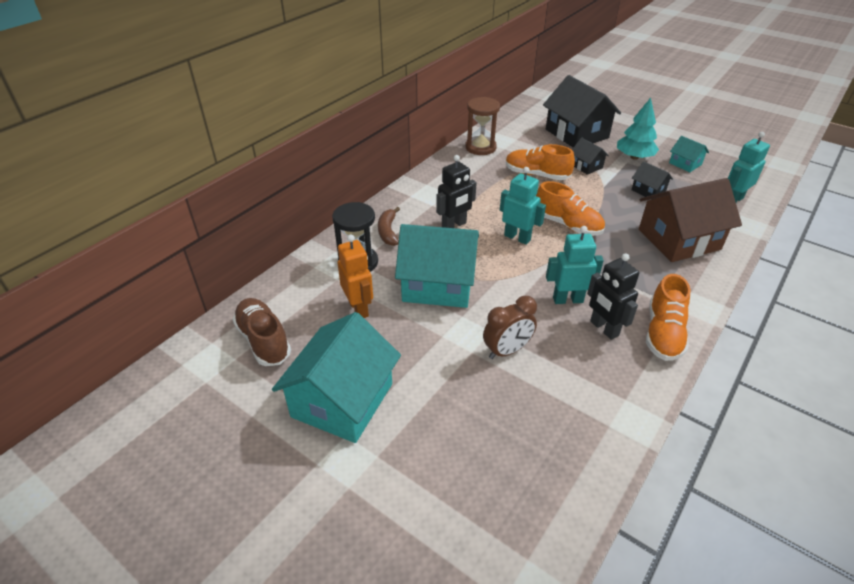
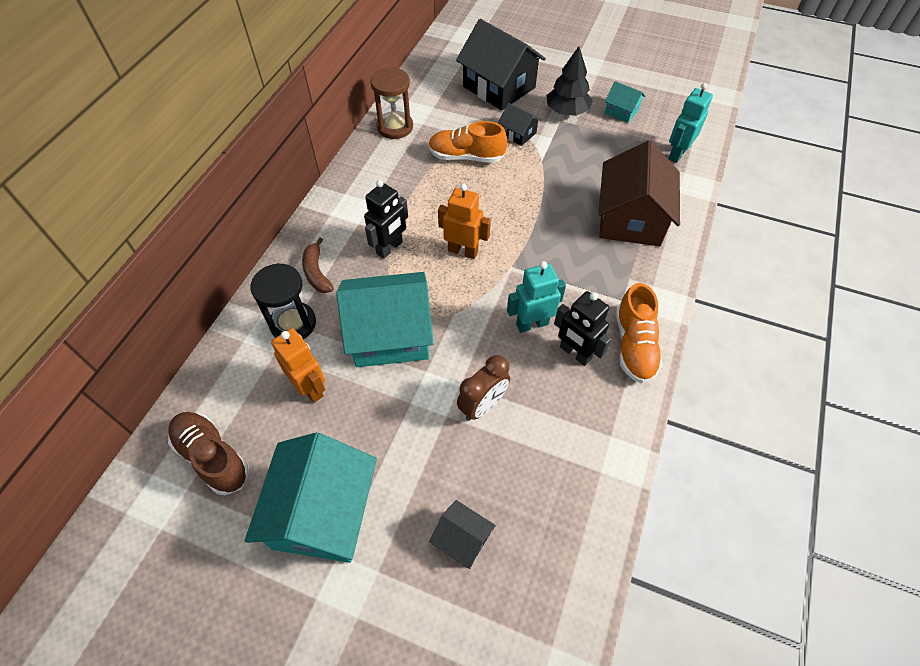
camera: 15 degrees left, 15 degrees up
(517, 237) = (463, 251): turquoise robot -> orange robot
(567, 225) = (513, 222): orange shoe -> none
(634, 157) = (567, 111): turquoise tree -> black tree
(648, 191) = (589, 157): black house -> black house (462, 539)
(679, 239) = (630, 219): brown house -> brown house turned 45 degrees counterclockwise

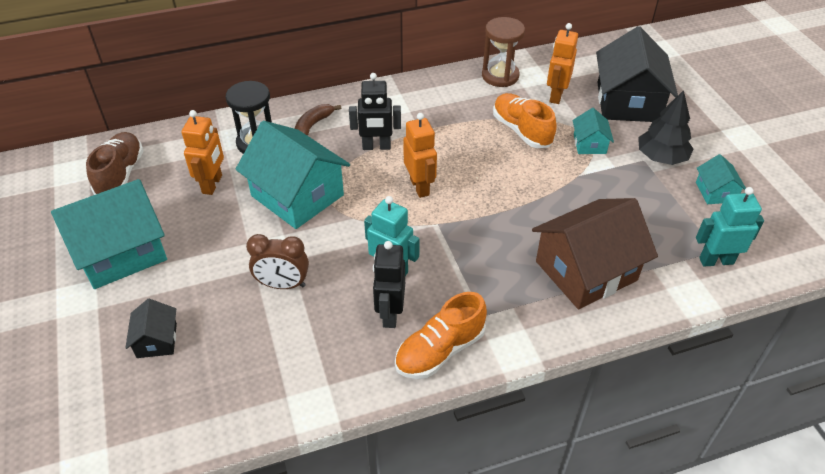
camera: 50 degrees right, 10 degrees down
(451, 115) = (556, 95): none -> orange robot
(518, 134) = (589, 144): black house -> turquoise house

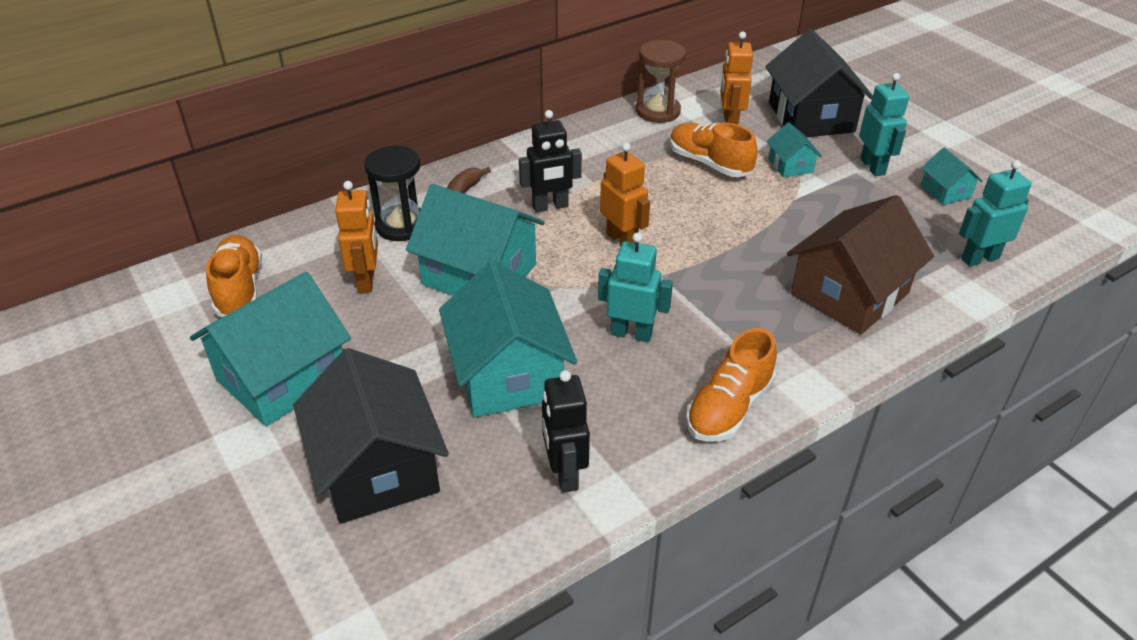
camera: 15 degrees left, 5 degrees down
(120, 174) = (239, 289): brown shoe -> orange shoe
(157, 340) = (377, 468): black house -> black house, size x2.12
(283, 284) = (508, 374): brown clock -> turquoise house
(390, 314) = (652, 381): black robot -> black robot (564, 473)
(661, 157) = (873, 167): black tree -> turquoise robot

